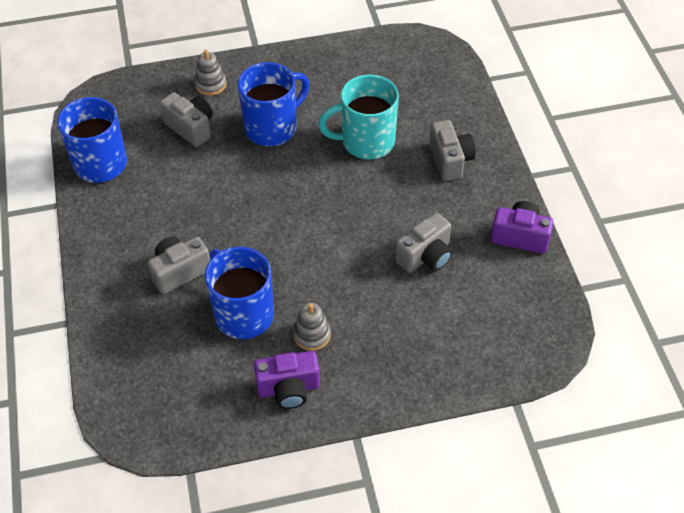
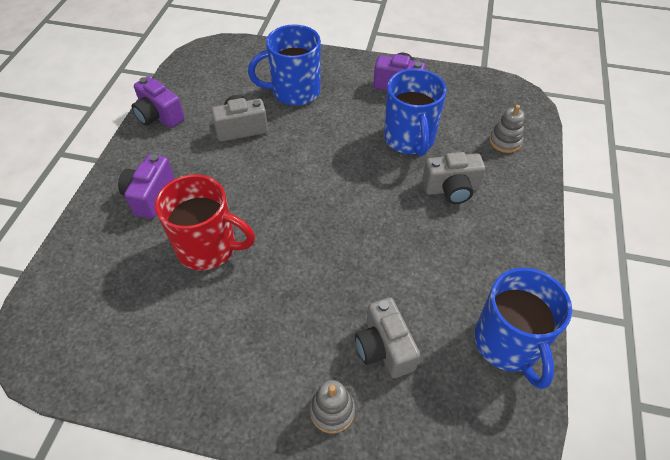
camera: 155 degrees left, 0 degrees up
(272, 128) = (291, 307): blue mug -> blue mug (294, 92)
(312, 335) = (364, 108): grey stacking toy -> grey stacking toy (505, 141)
(366, 142) = (208, 247): turquoise mug -> red mug
(450, 160) = (150, 196): grey camera -> purple camera

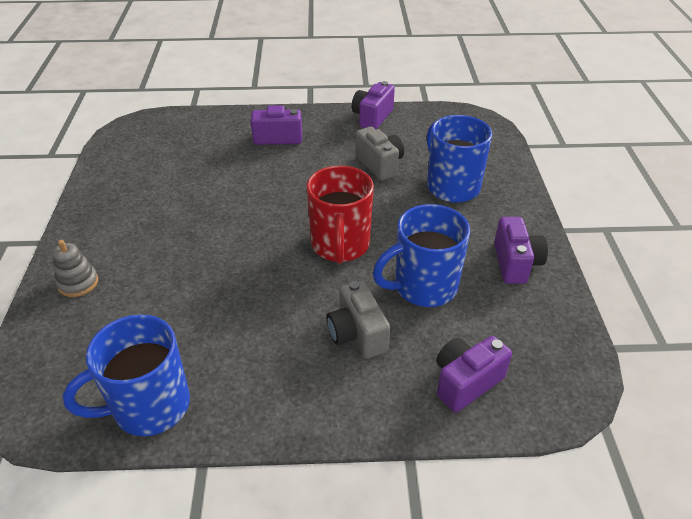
camera: 75 degrees right, 10 degrees down
(208, 247) = (232, 180): red mug -> red mug (340, 245)
(384, 348) = (139, 307): grey camera -> none
(505, 141) = (466, 382): grey stacking toy -> purple camera

